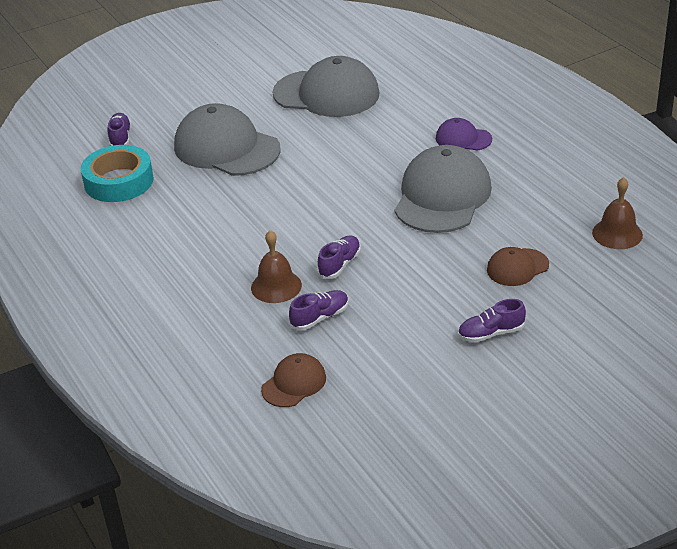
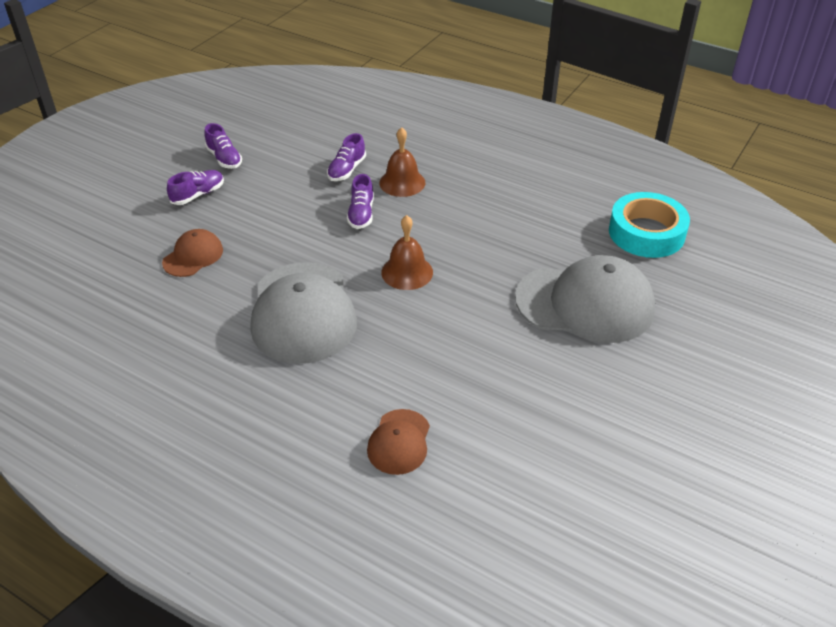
camera: 150 degrees right, 5 degrees up
(120, 138) = (712, 281): purple shoe -> purple shoe (224, 158)
(294, 383) = (333, 126): brown cap -> brown cap (399, 442)
(326, 94) = (547, 429): grey cap -> none
(463, 139) = (318, 404): purple cap -> none
(617, 233) = (96, 321): brown bell -> brown bell (407, 272)

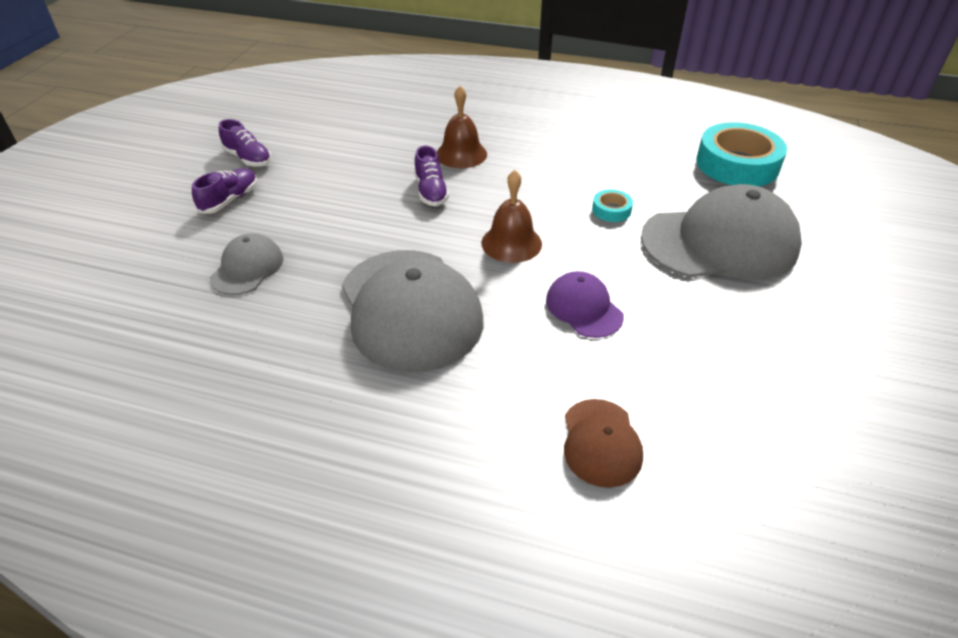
camera: 15 degrees left, 0 degrees up
(193, 256) = (247, 268): brown cap -> grey cap
(346, 170) = (394, 150): purple shoe -> none
(439, 338) = (583, 308): none -> purple cap
(506, 257) = (611, 210): none -> turquoise tape

